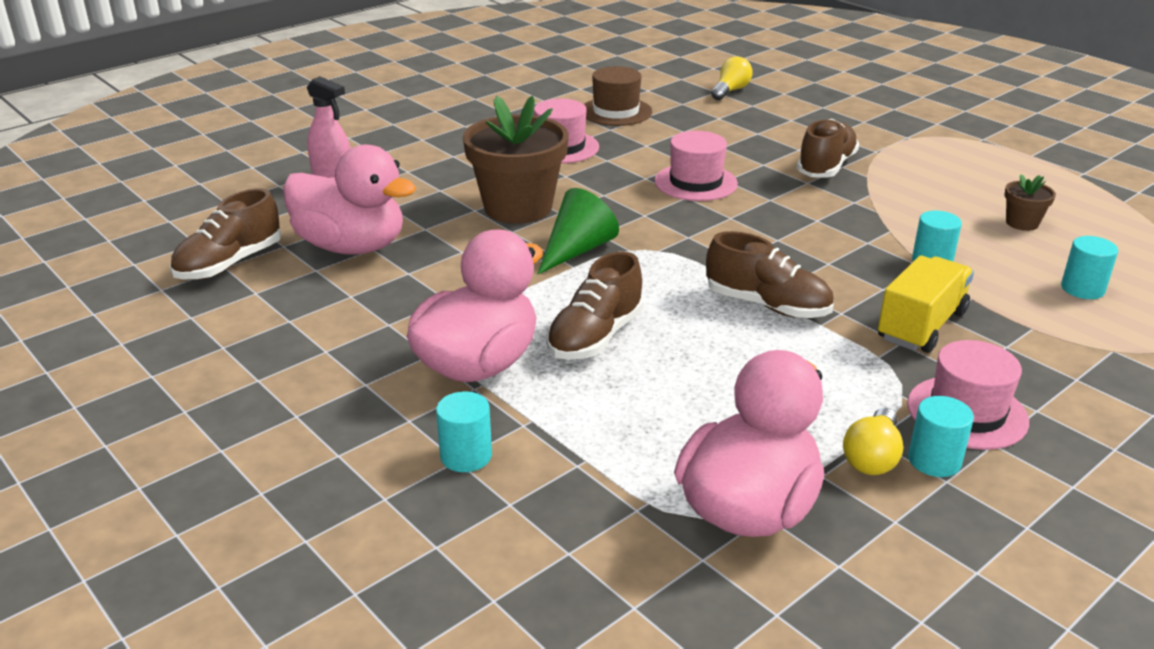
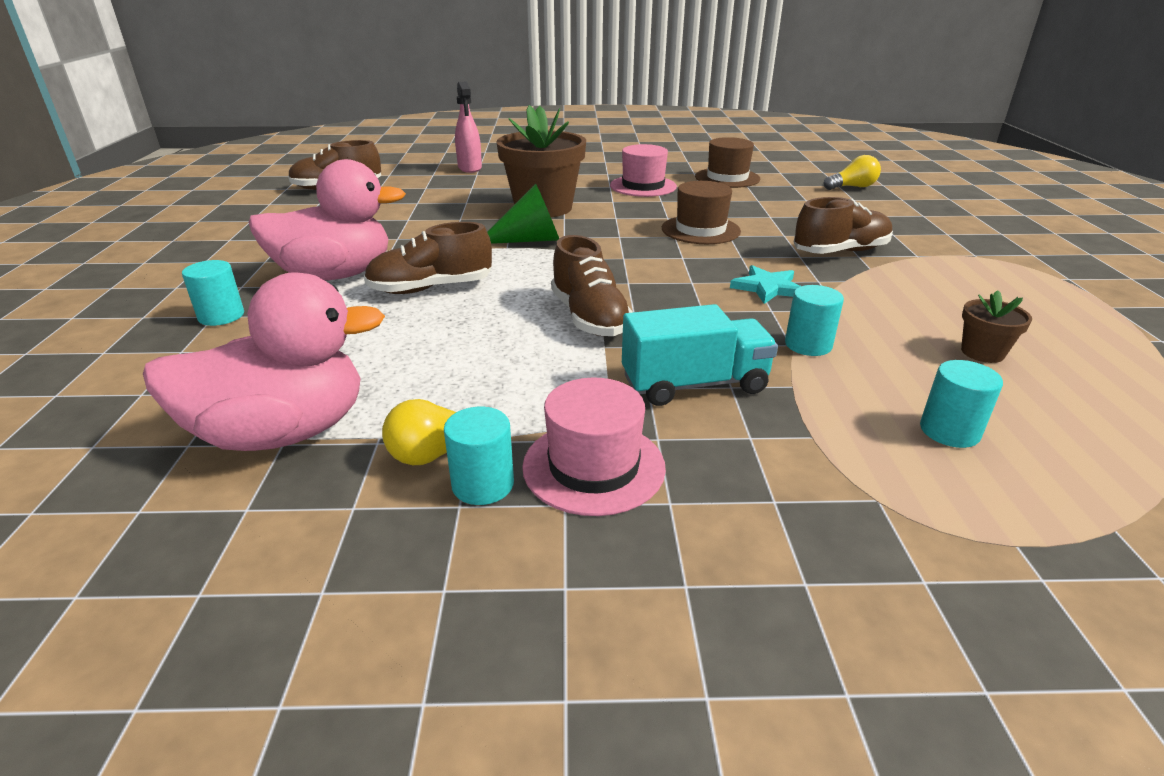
camera: 40 degrees right, 0 degrees up
(352, 247) = (409, 198): pink duck -> none
(695, 182) = (700, 230): pink hat -> brown hat
(834, 222) = (767, 288): none -> turquoise star
(921, 326) = (694, 384): yellow truck -> turquoise truck

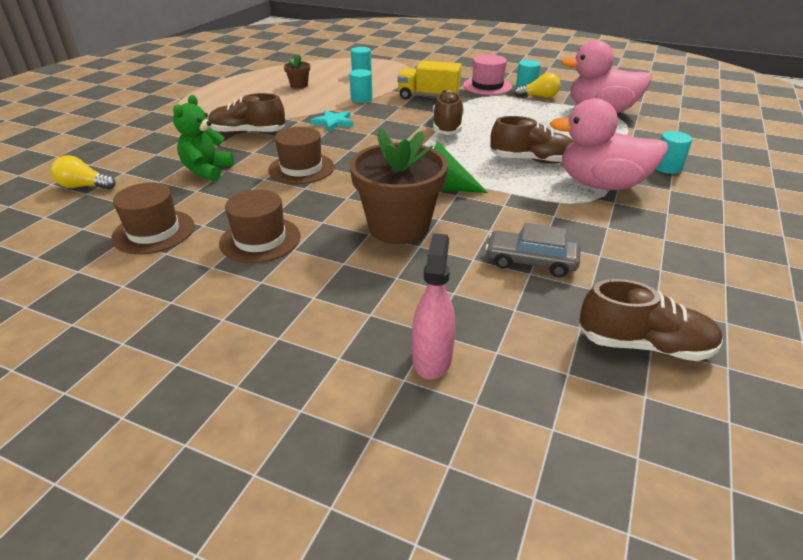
camera: 155 degrees left, 5 degrees up
(417, 207) = (531, 262): none -> grey car
(643, 186) = (260, 239): pink hat -> brown hat
(694, 384) = (428, 97): turquoise truck -> yellow truck
(785, 212) = (207, 171): none -> green teddy bear

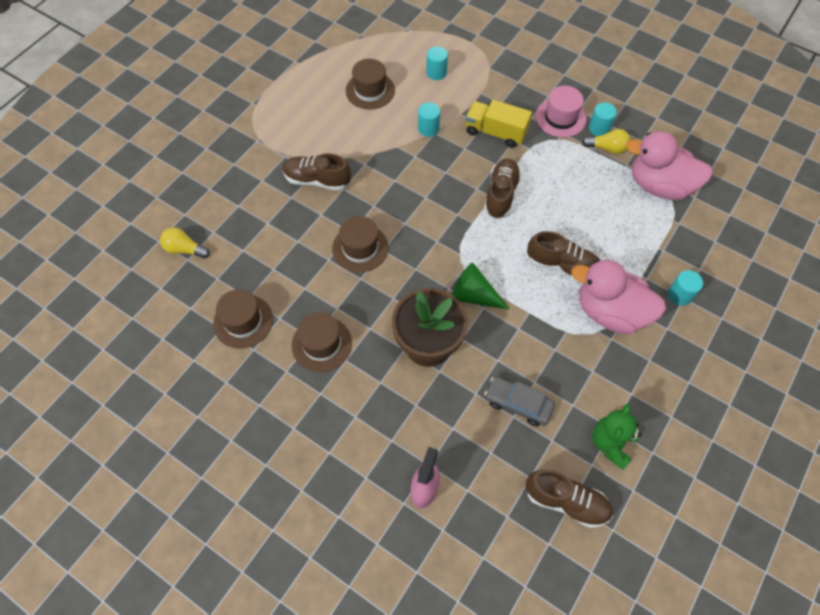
camera: 10 degrees right, 25 degrees up
(207, 171) = (282, 240): green teddy bear -> green teddy bear (611, 443)
(299, 85) = (370, 90): brown flower pot -> brown hat
(333, 122) = (396, 172): turquoise star -> none

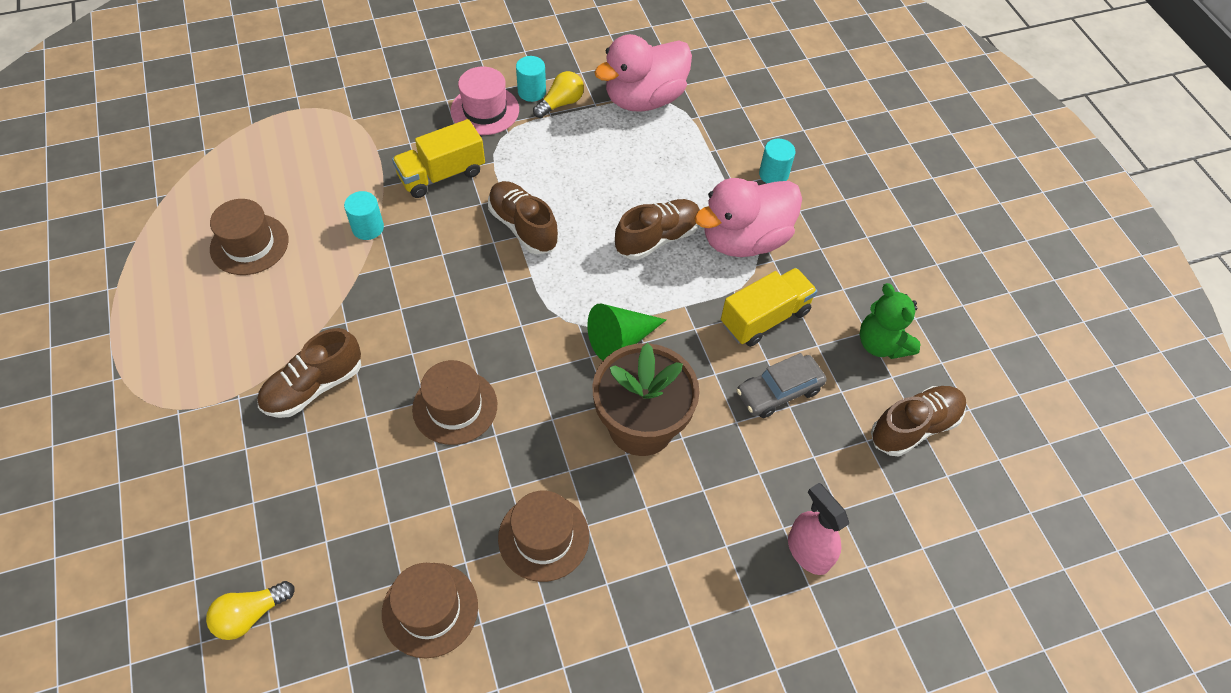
camera: 55 degrees left, 5 degrees down
(436, 73) = (302, 167): turquoise cylinder -> none
(563, 362) = (765, 318): none -> yellow truck

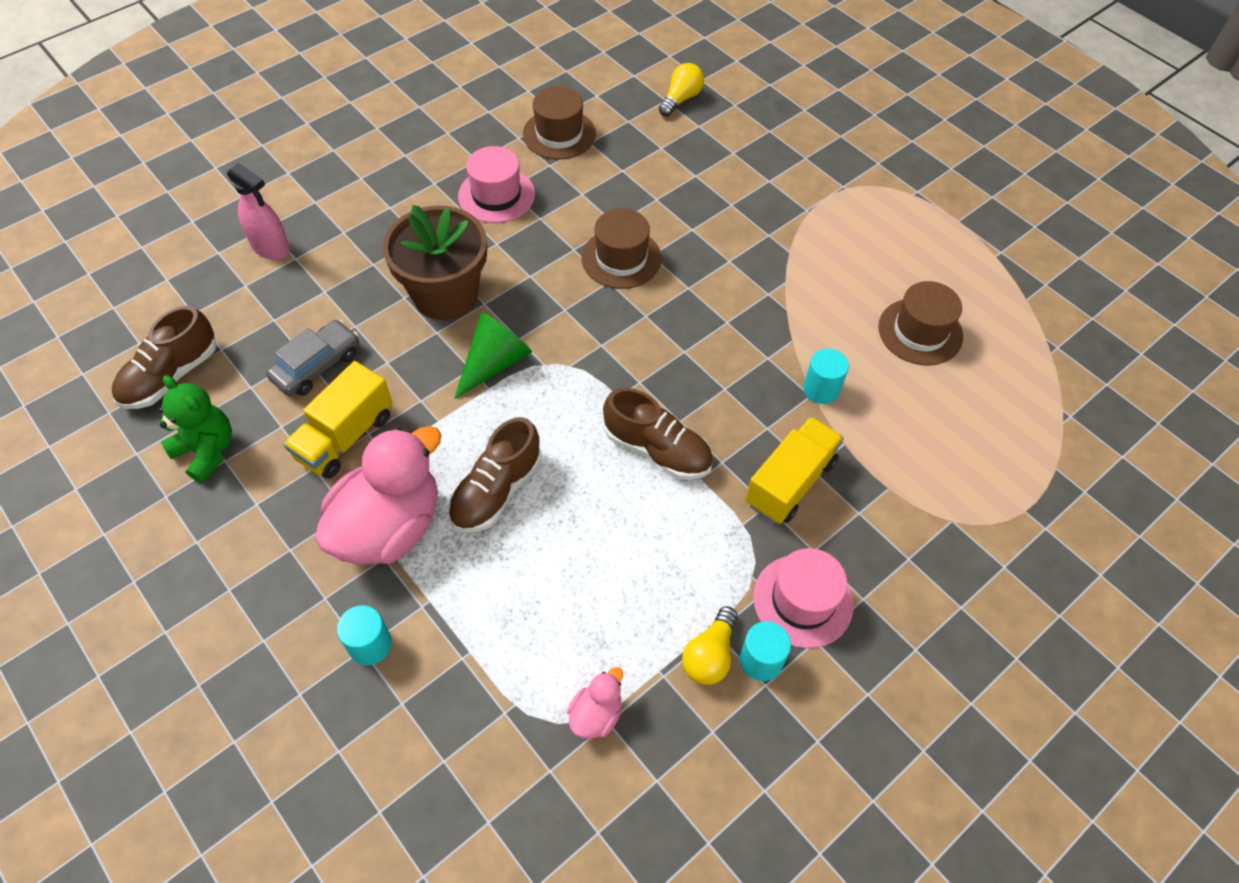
camera: 160 degrees right, 0 degrees up
(314, 387) = (752, 236): brown shoe -> none
(543, 537) = (496, 195): brown hat -> pink hat
(644, 99) = (596, 714): pink duck -> pink duck, size x0.44

